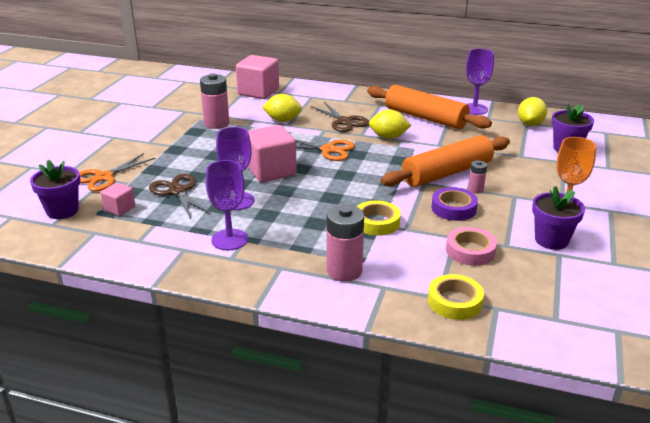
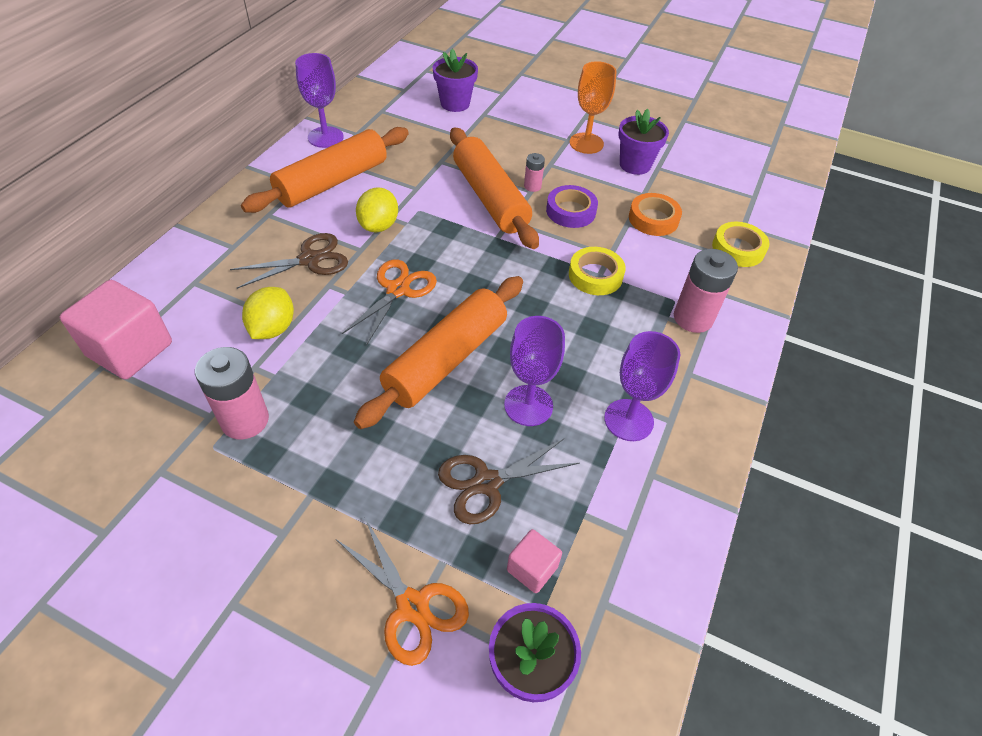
camera: 85 degrees left, 20 degrees up
(271, 171) = (446, 359): pink cube -> orange rolling pin
(470, 251) = (653, 219): pink tape -> orange tape
(530, 124) = (386, 109): yellow lemon -> none

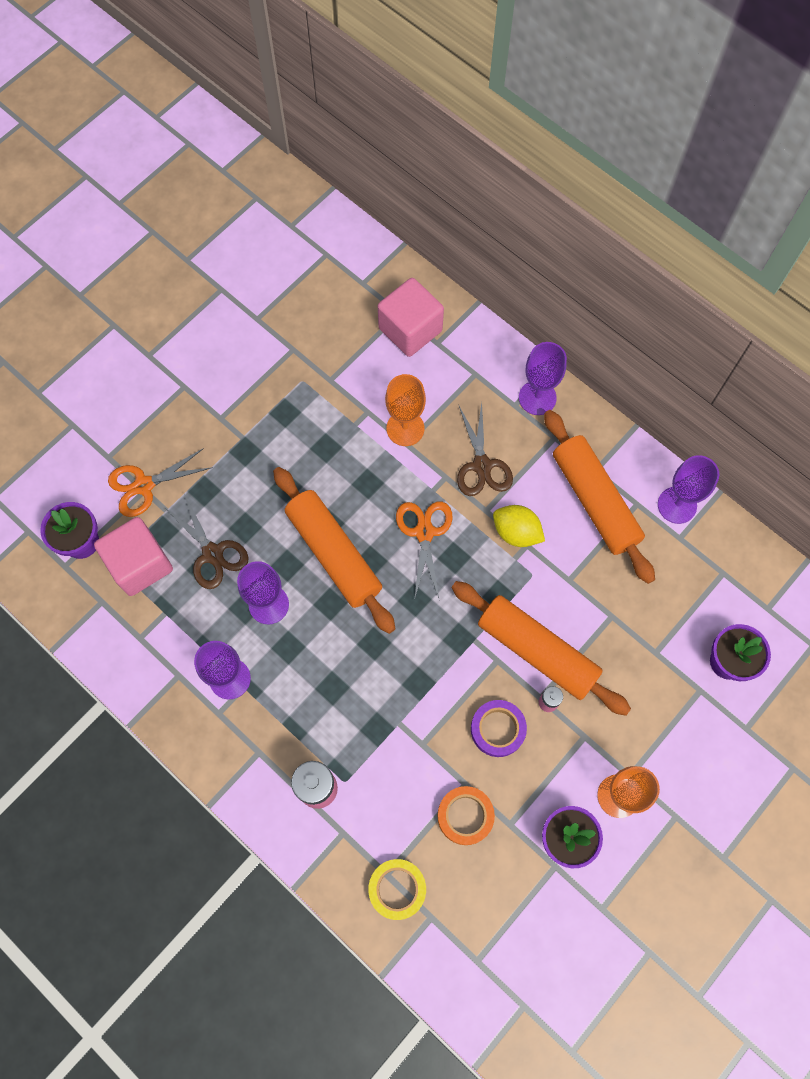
camera: 110 degrees right, 20 degrees up
(222, 232) = (537, 398): none -> purple goblet
(245, 420) = (319, 402): pink battery -> none
(273, 328) = (405, 428): yellow lemon -> orange goblet
(398, 290) = (424, 532): orange scissors -> orange scissors turned 135 degrees counterclockwise
(487, 483) = (212, 553): brown scissors -> brown scissors turned 150 degrees clockwise
(490, 198) = (537, 650): orange rolling pin -> orange rolling pin turned 45 degrees clockwise
(532, 568) = (140, 564): pink cube -> pink cube, size x1.93
(595, 275) = (397, 717): yellow tape -> none

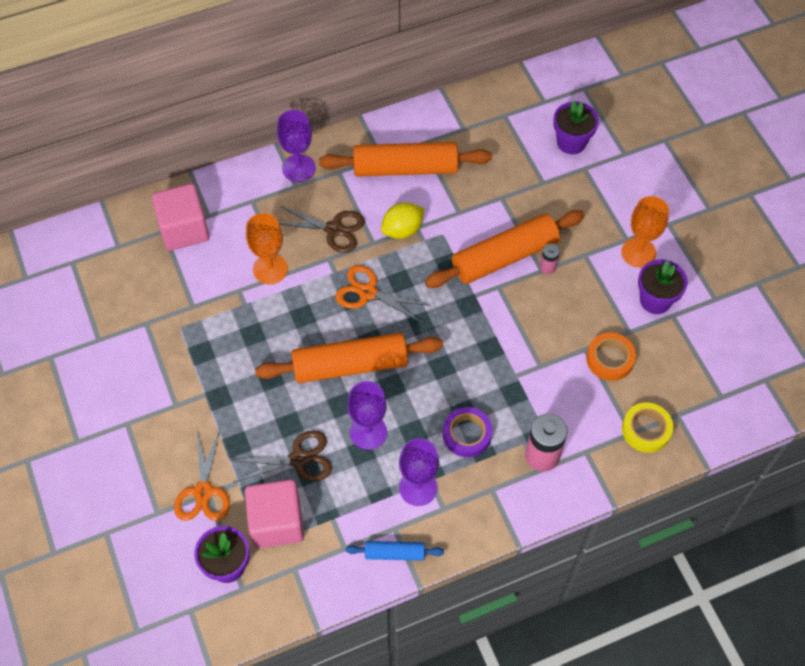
camera: 65 degrees left, 10 degrees down
(152, 687) = (395, 553): none -> blue rolling pin
(497, 729) = (553, 309): purple tape -> purple tape (467, 434)
(677, 505) = (437, 119): purple goblet -> none

